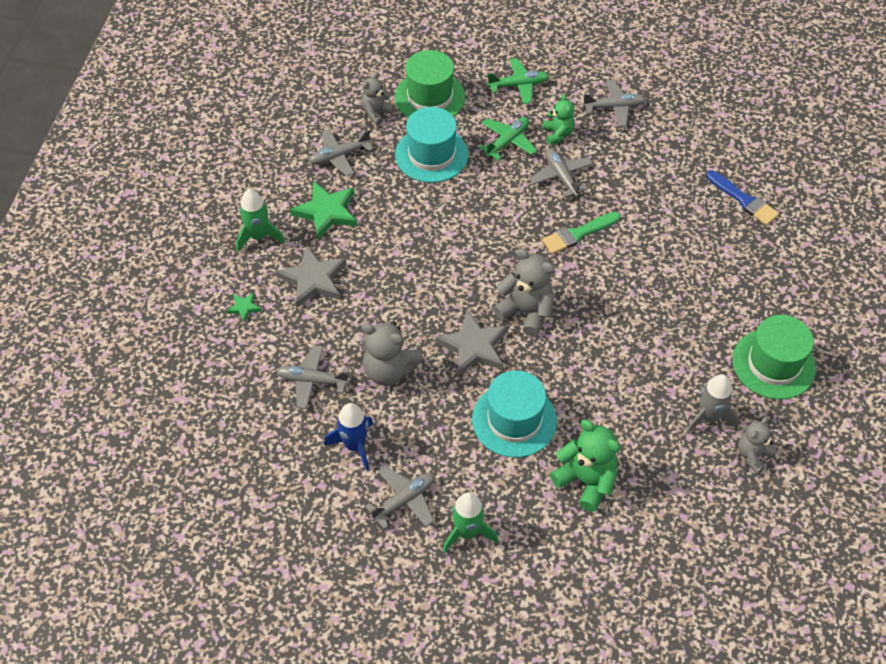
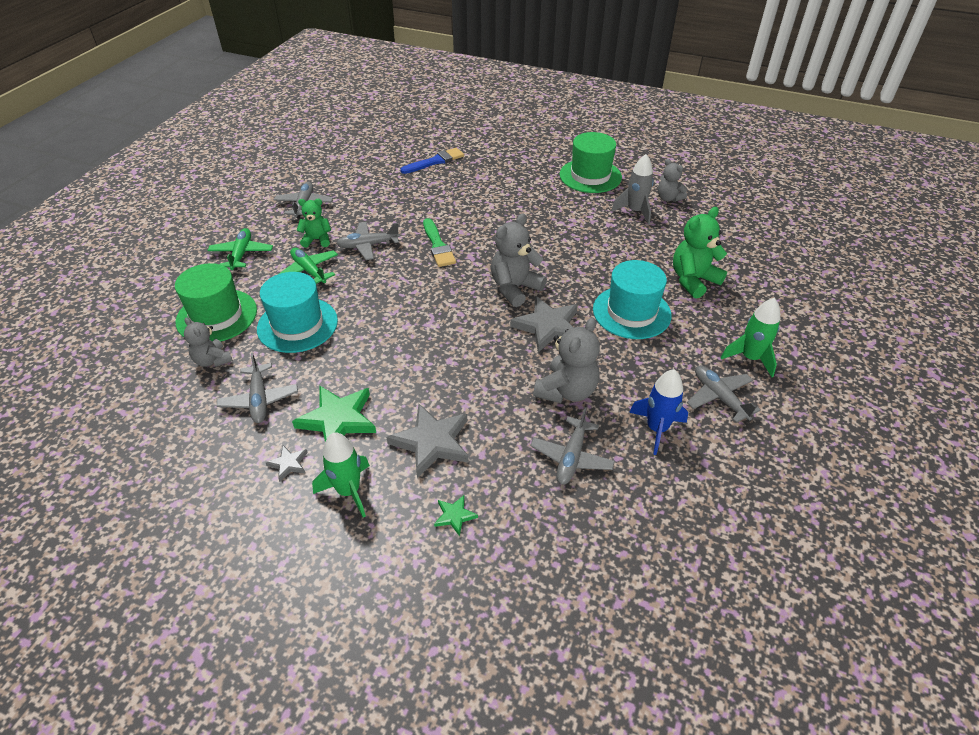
camera: 80 degrees left, 10 degrees down
(278, 193) = (288, 464): none -> grey star

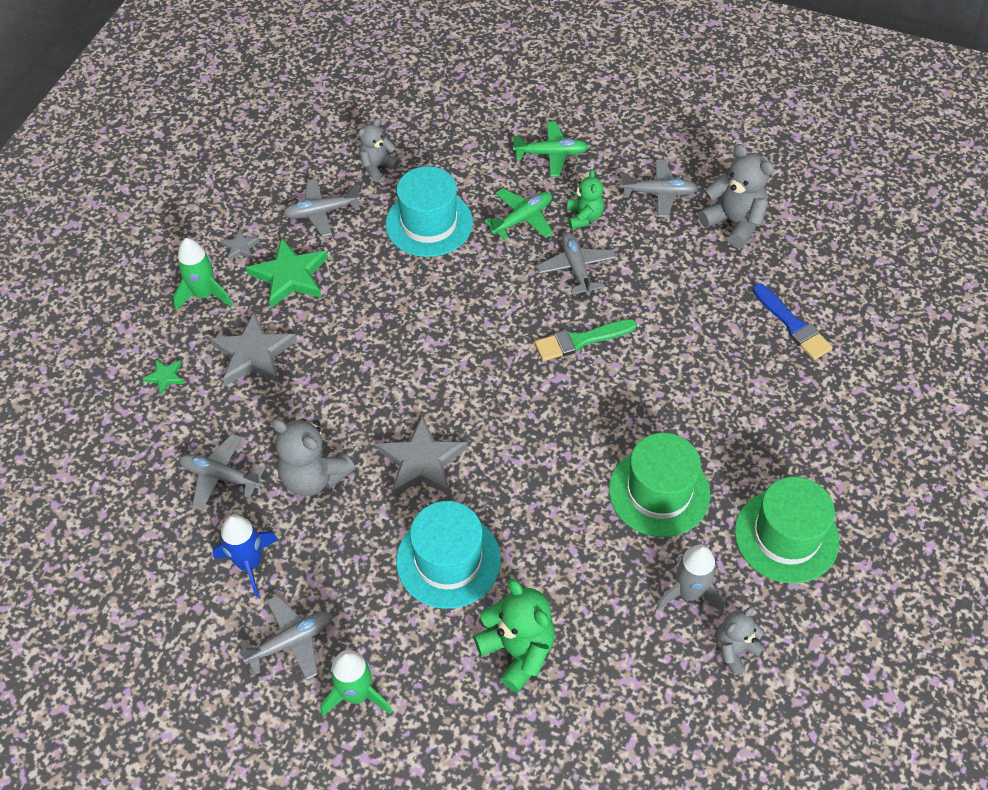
camera: 90 degrees right, 10 degrees up
(217, 316) = (444, 155): green hat -> green hat (659, 492)
(515, 288) = (495, 427): grey teddy bear -> grey teddy bear (734, 222)

